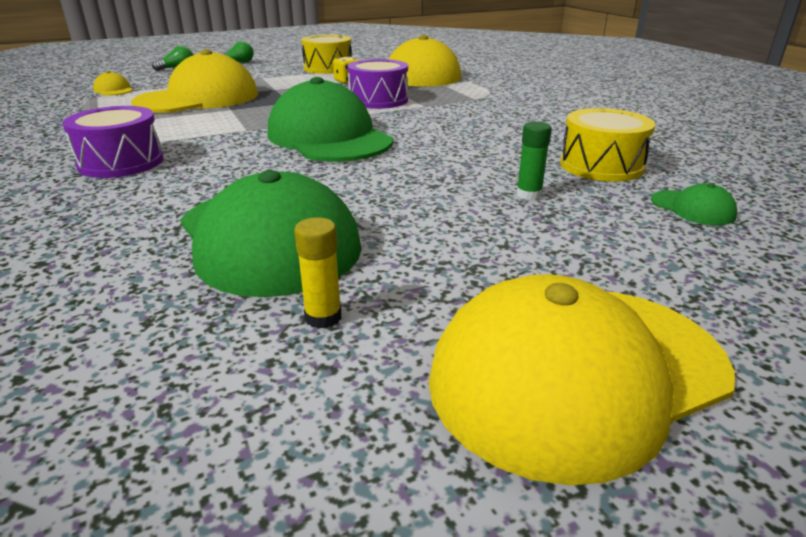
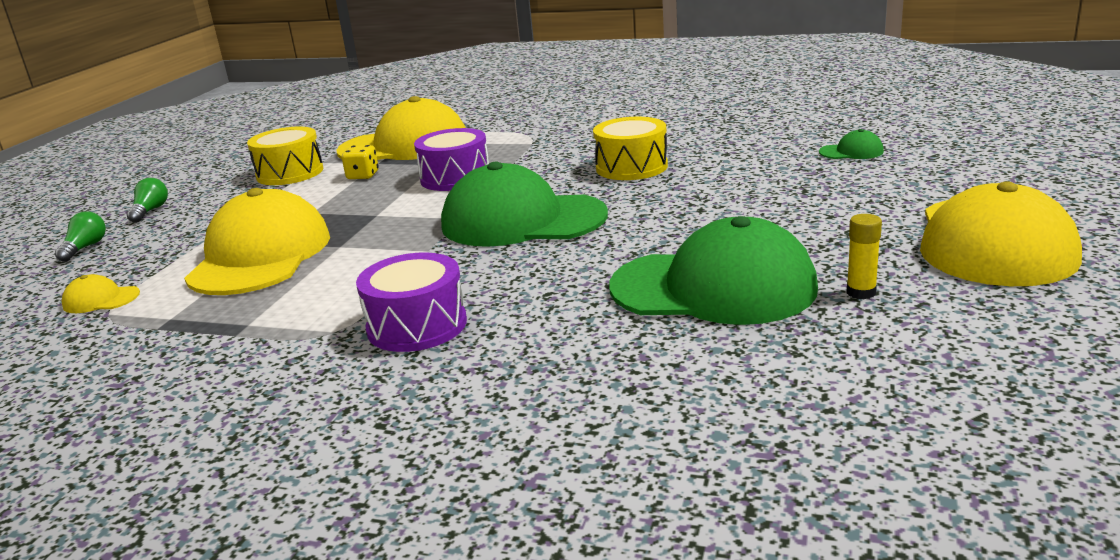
camera: 45 degrees left, 5 degrees down
(528, 195) = (765, 186): green glue stick -> none
(601, 165) = (750, 151): yellow drum -> yellow drum (631, 167)

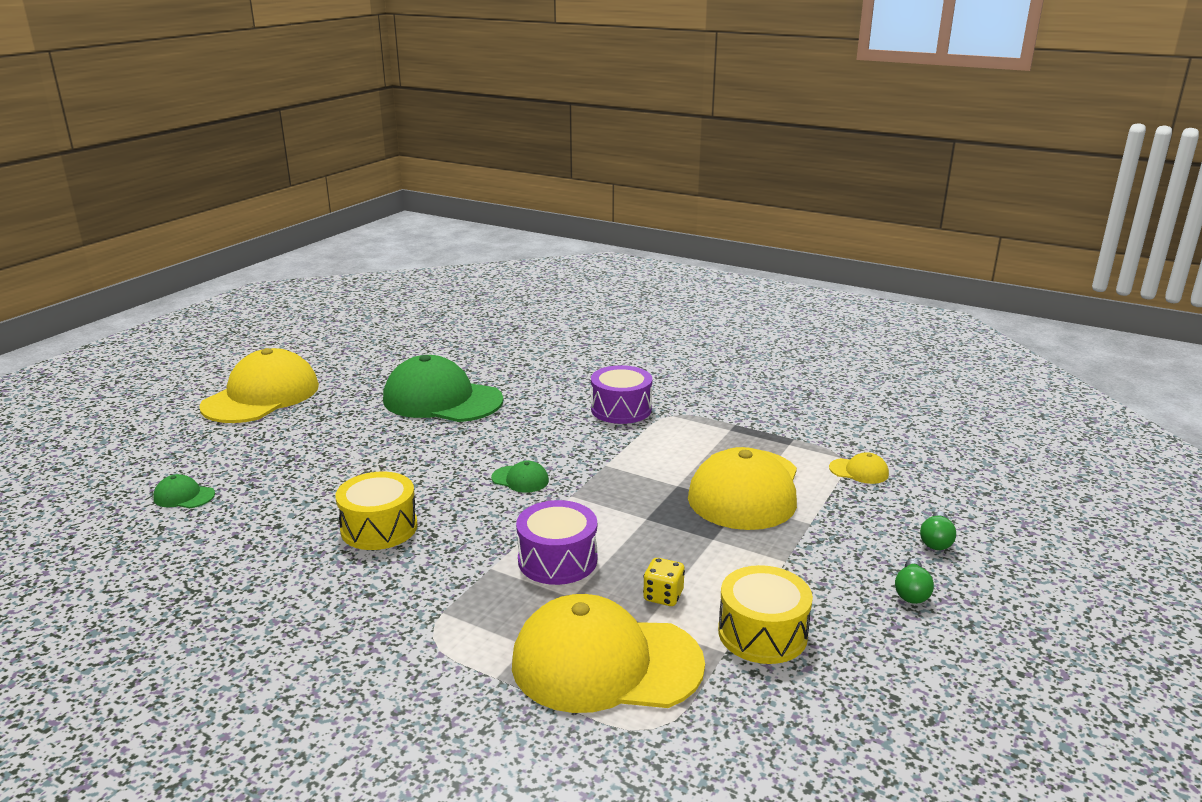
camera: 170 degrees left, 0 degrees up
(522, 220) = (520, 479): green cap -> green cap, size x0.41
(861, 292) = (374, 383): yellow glue stick -> none

